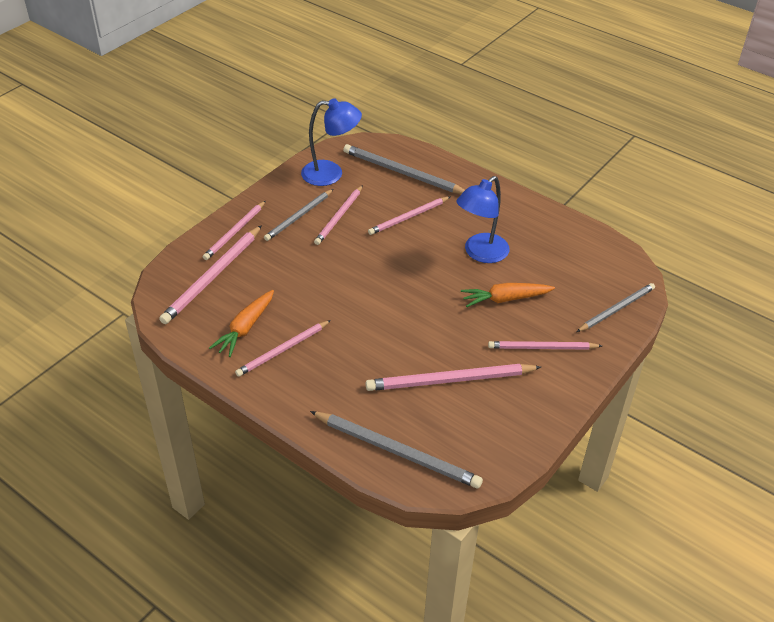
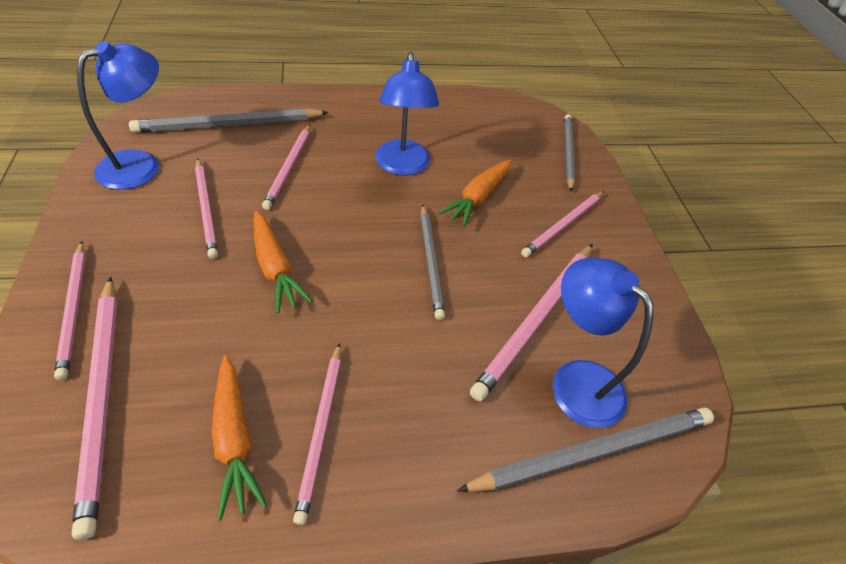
camera: 50 degrees left, 5 degrees up
(299, 217) = (151, 237): grey pencil -> grey pencil (430, 262)
(341, 267) = (275, 268): none -> orange carrot
(431, 420) = (576, 380): none -> blue lamp

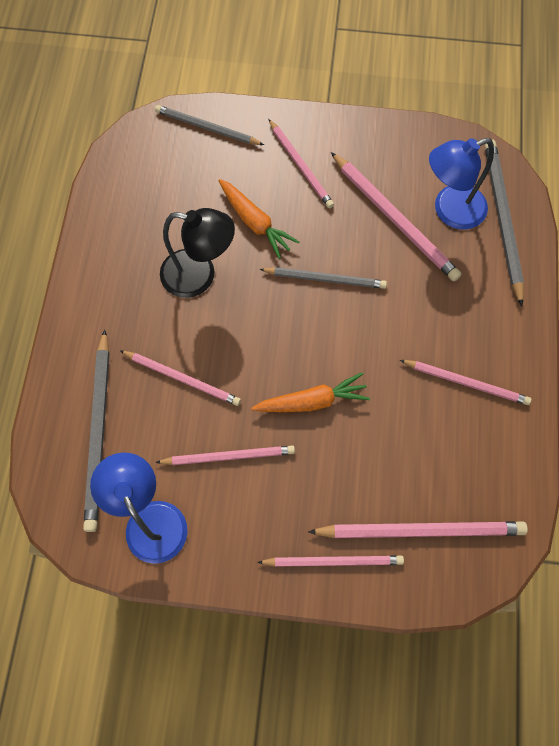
camera: 70 degrees left, 20 degrees up
(234, 439) = (466, 439): orange carrot -> none
(402, 166) = (199, 276): blue lamp -> black lamp

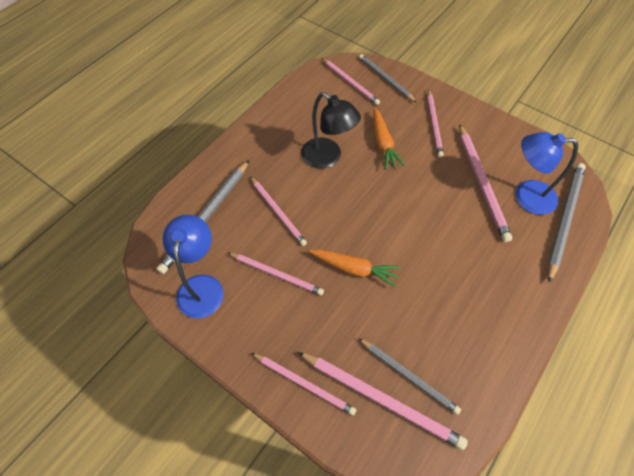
camera: 30 degrees right, 10 degrees down
(325, 279) = (410, 198): grey pencil -> grey pencil (409, 376)
(466, 383) = (475, 314): pink pencil -> pink pencil (350, 83)

